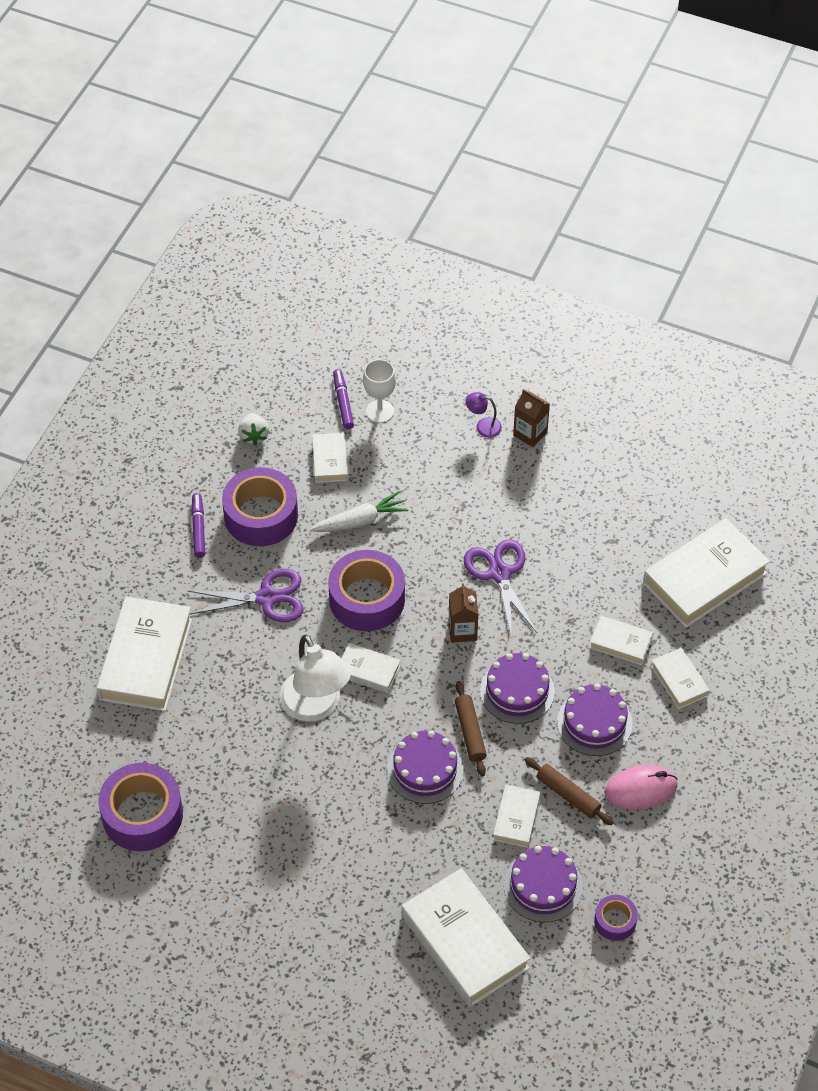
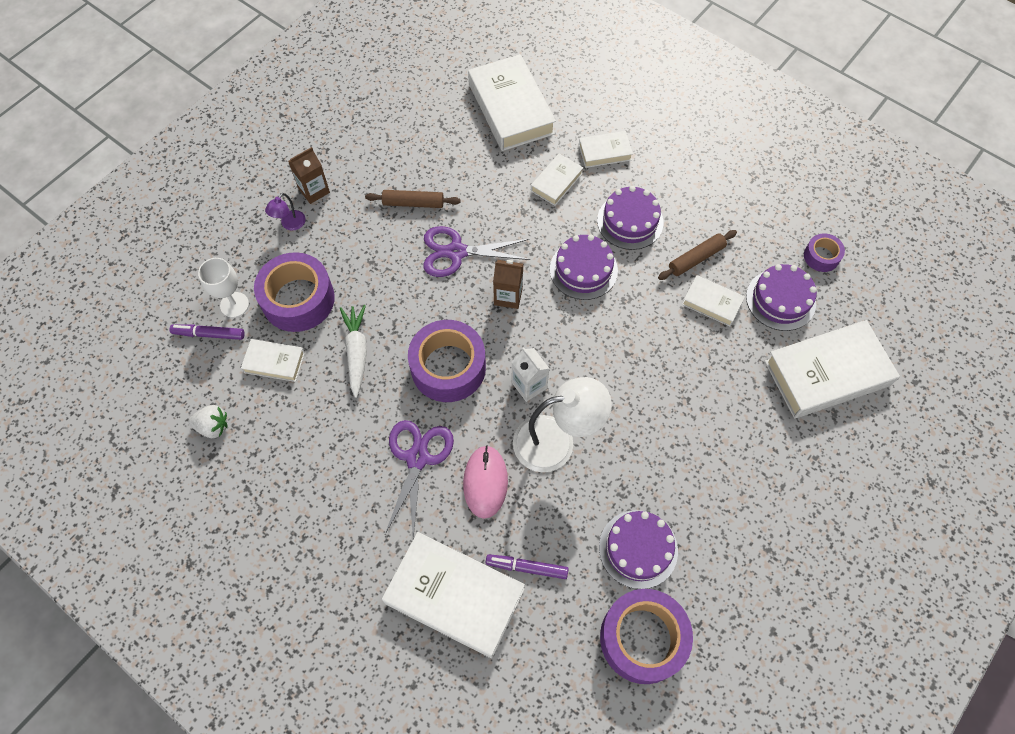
camera: 75 degrees left, 10 degrees up
(198, 528) = (308, 507): purple marker -> purple marker (527, 567)
(261, 515) = (315, 441): purple tape -> purple tape (298, 299)
(368, 671) = (529, 385): white book -> white carton
(425, 769) = (647, 362): purple cake -> purple cake (638, 549)
(470, 732) = (616, 317): brown rolling pin -> brown rolling pin (413, 203)
(640, 789) = (701, 206): pink mouse -> pink mouse (485, 482)

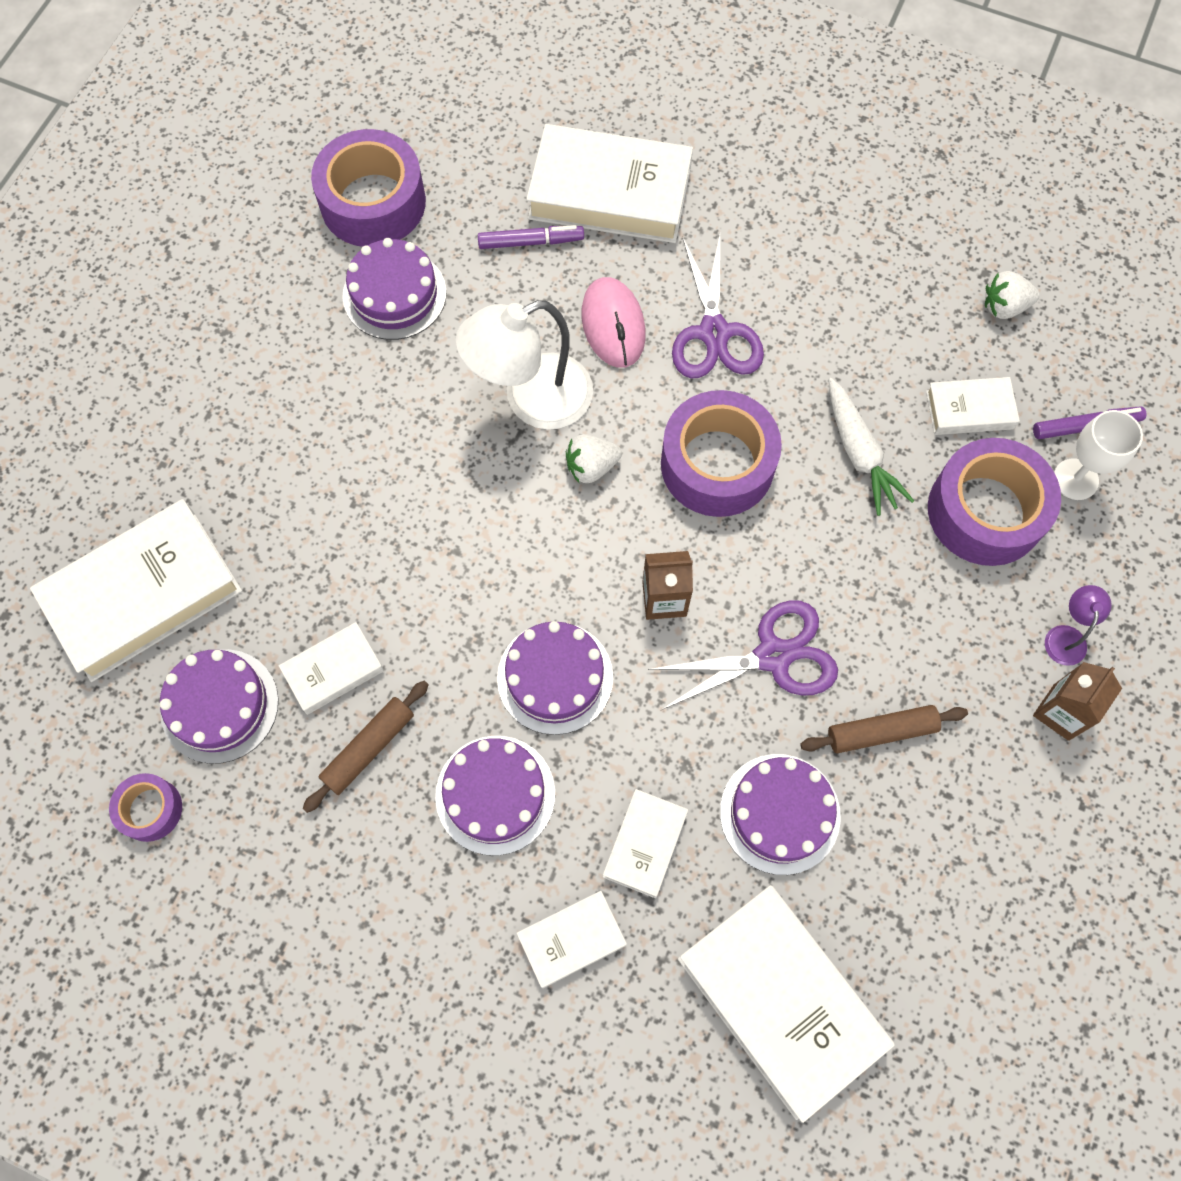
camera: 165 degrees right, 5 degrees up
(482, 180) = (780, 813): none -> purple cake
(529, 385) = (591, 467): white carton -> white strawberry
(712, 303) = (333, 670): white book -> white book turned 45 degrees counterclockwise

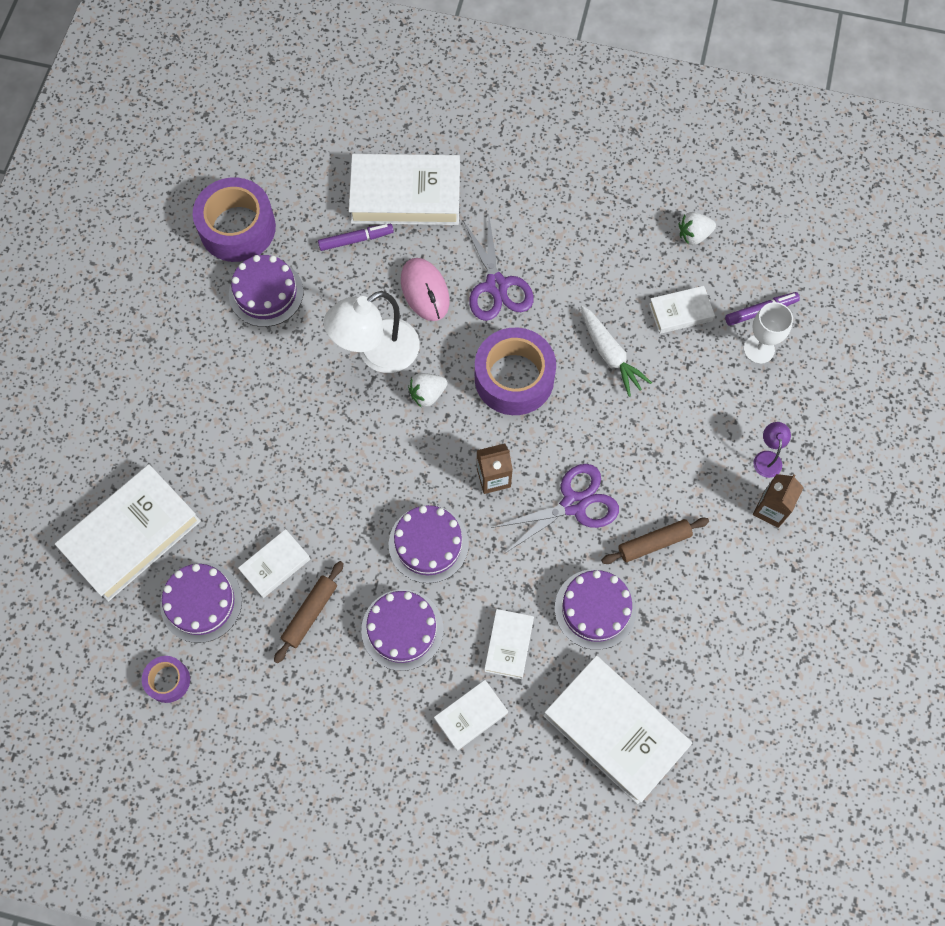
camera: 10 degrees left, 0 degrees up
(985, 511) = (701, 381): purple tape -> none

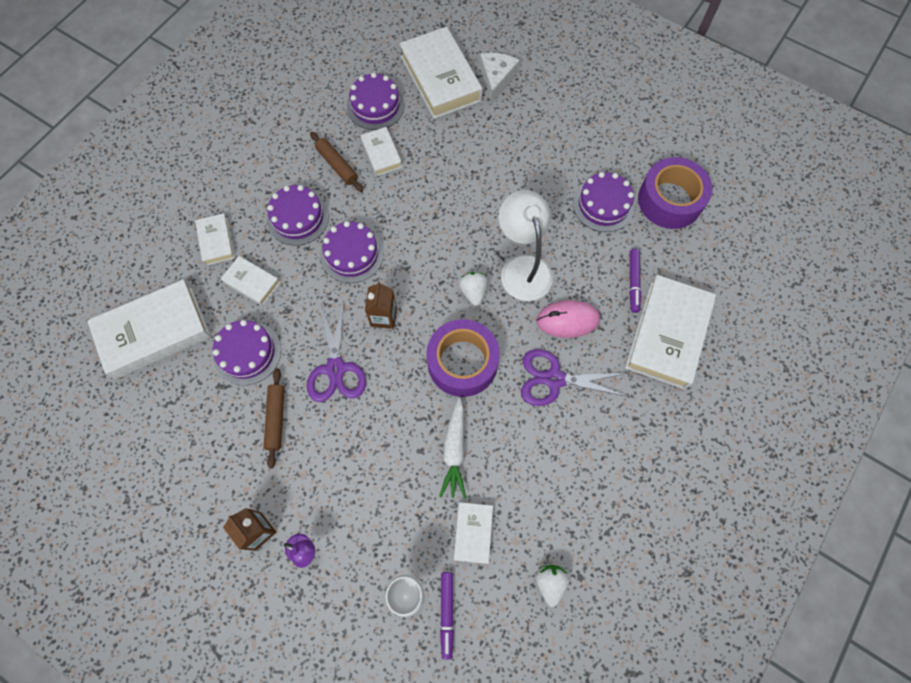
camera: 110 degrees right, 0 degrees up
(113, 465) = (496, 79): none -> white cheese
(168, 680) = (332, 76): purple tape -> none
(610, 354) = (454, 450): white carrot -> white carrot turned 75 degrees counterclockwise

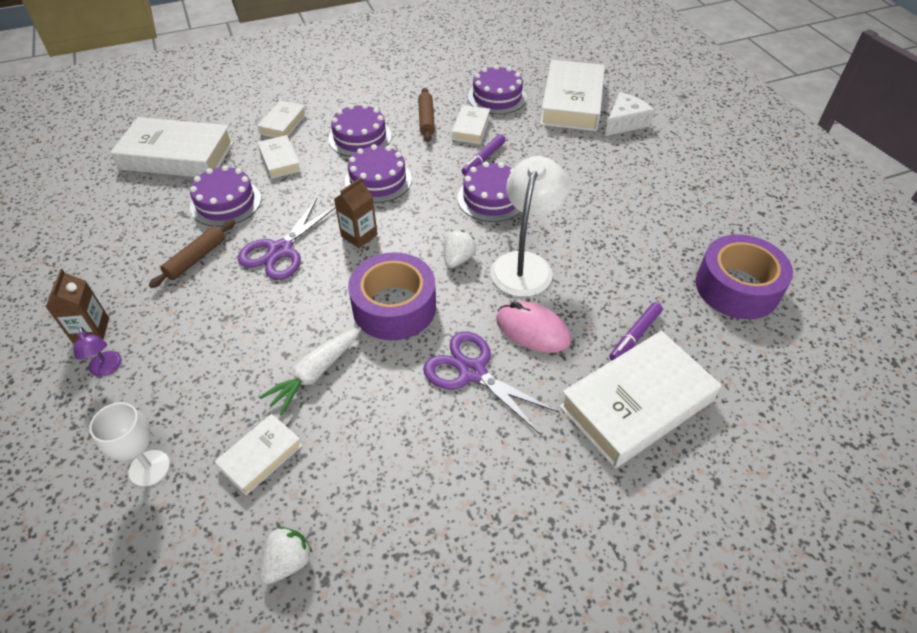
camera: 35 degrees right, 20 degrees down
(447, 614) = (161, 514): purple marker -> purple marker (483, 159)
(603, 205) = (655, 256): purple cake -> purple cake (491, 198)

